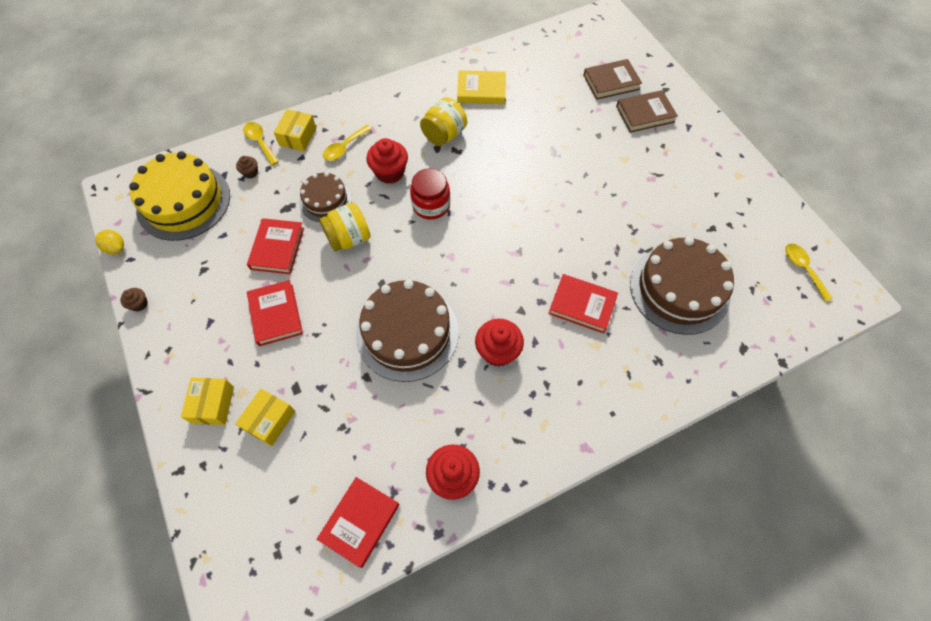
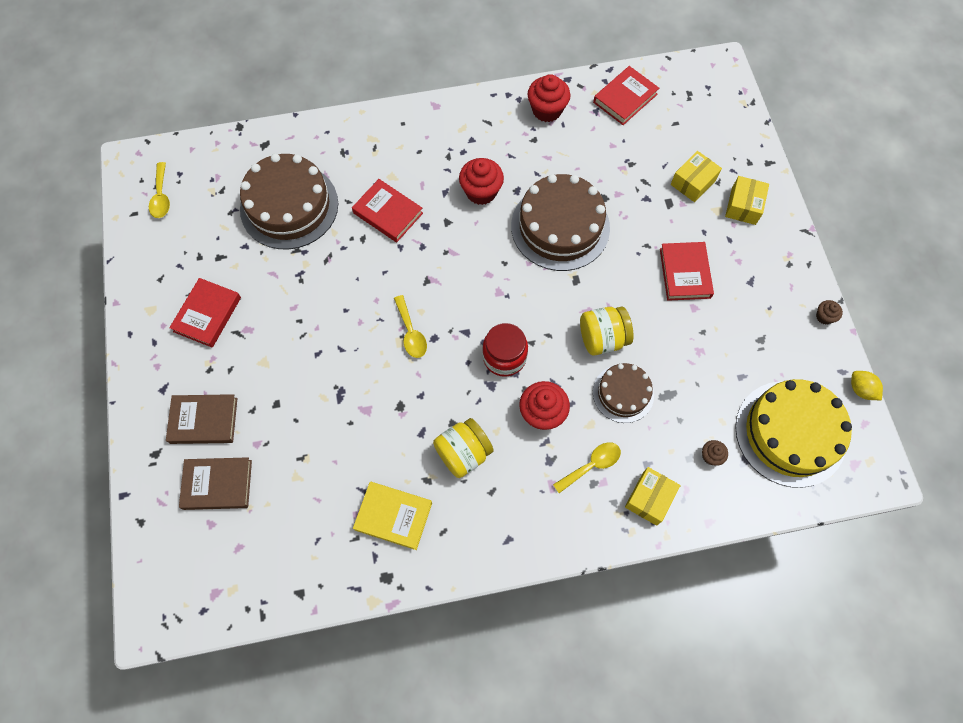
camera: 165 degrees left, 5 degrees up
(260, 142) = (699, 502): yellow spoon -> yellow spoon (411, 333)
(277, 248) = (681, 345): red book -> red book (207, 314)

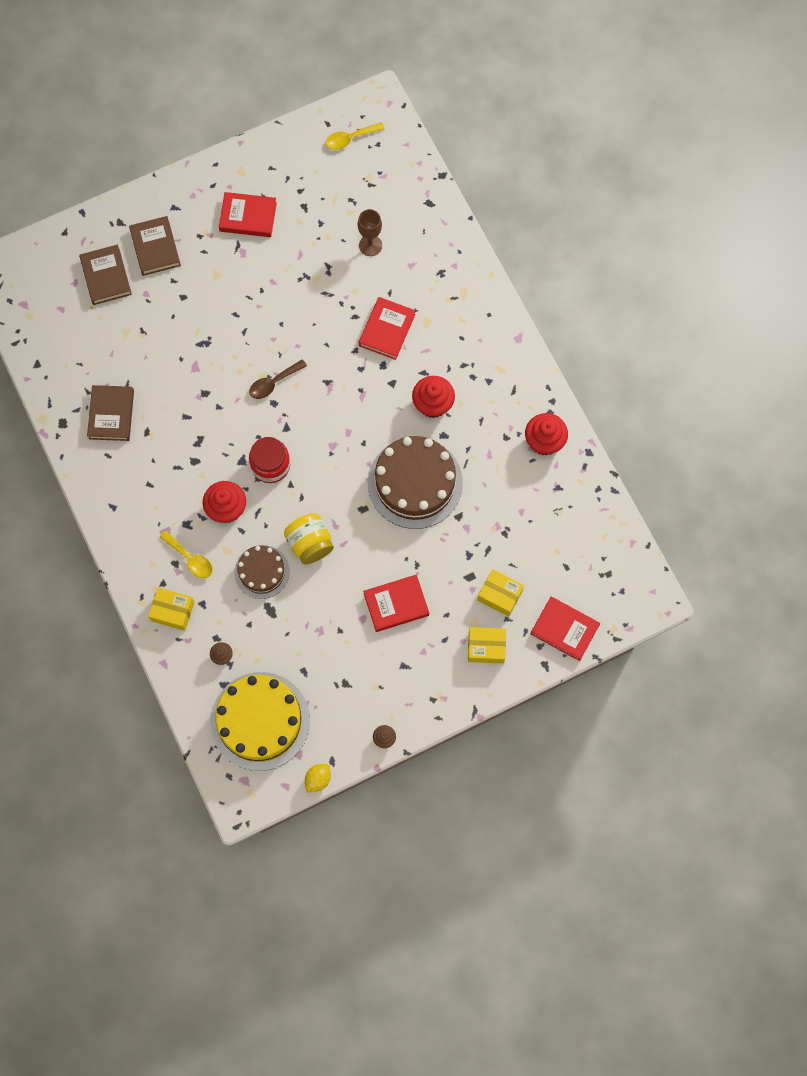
camera: 75 degrees right, 5 degrees up
(289, 206) = (370, 245): brown cake -> brown goblet
(393, 516) = (111, 414): yellow book -> brown book
(411, 333) = (273, 383): yellow spoon -> brown spoon
(463, 453) = (176, 454): yellow jar -> none
(625, 98) = (582, 512): red book -> red book (564, 629)

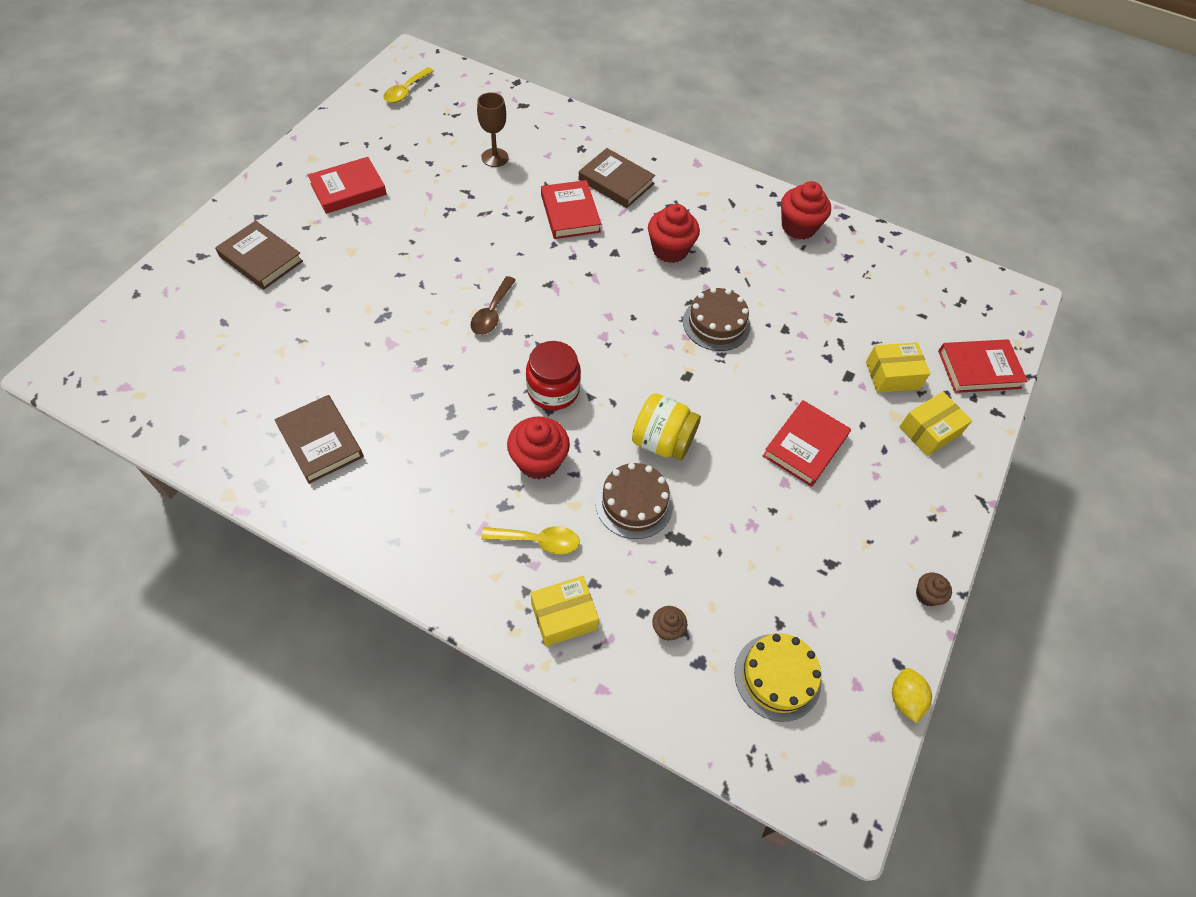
camera: 40 degrees left, 15 degrees down
(106, 276) = (218, 311): brown book -> brown book (616, 182)
(260, 721) = (777, 677): yellow cake -> yellow cake, size x0.57
(415, 483) = (716, 324): brown cake -> brown cake, size x0.57

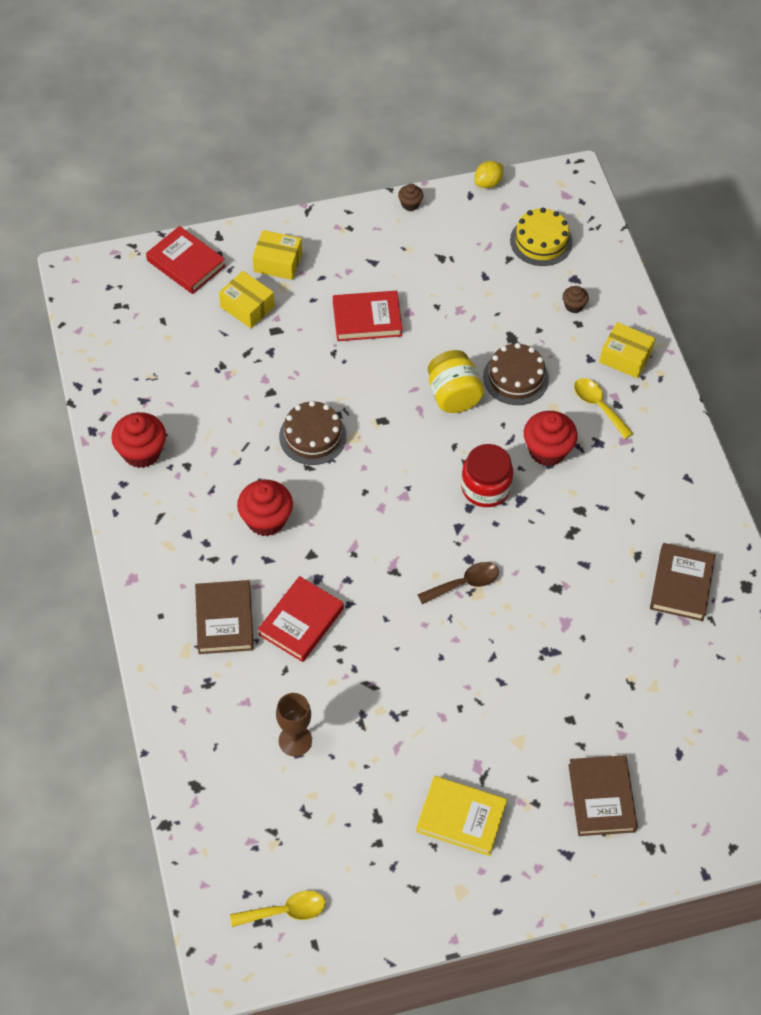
camera: 130 degrees left, 0 degrees up
(348, 189) = (461, 818): red book -> yellow book

